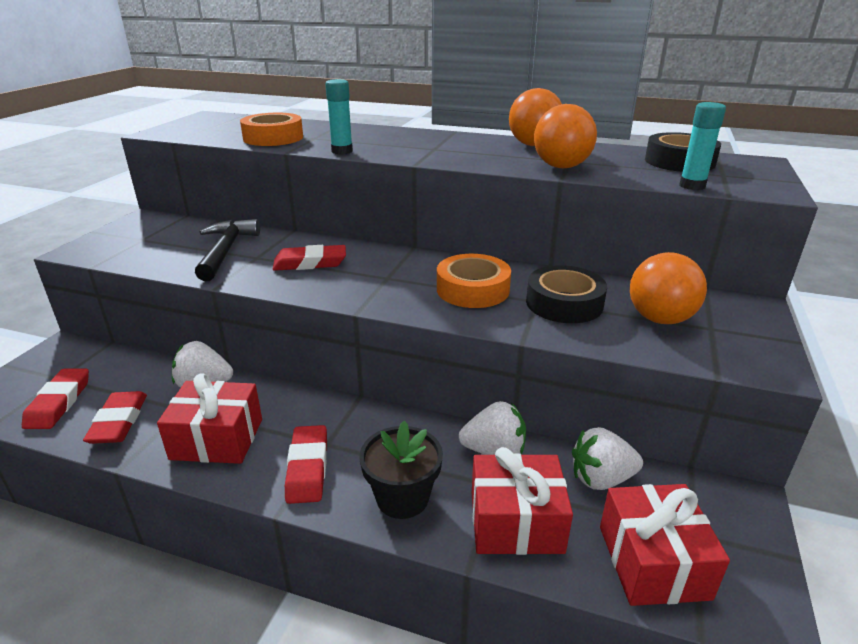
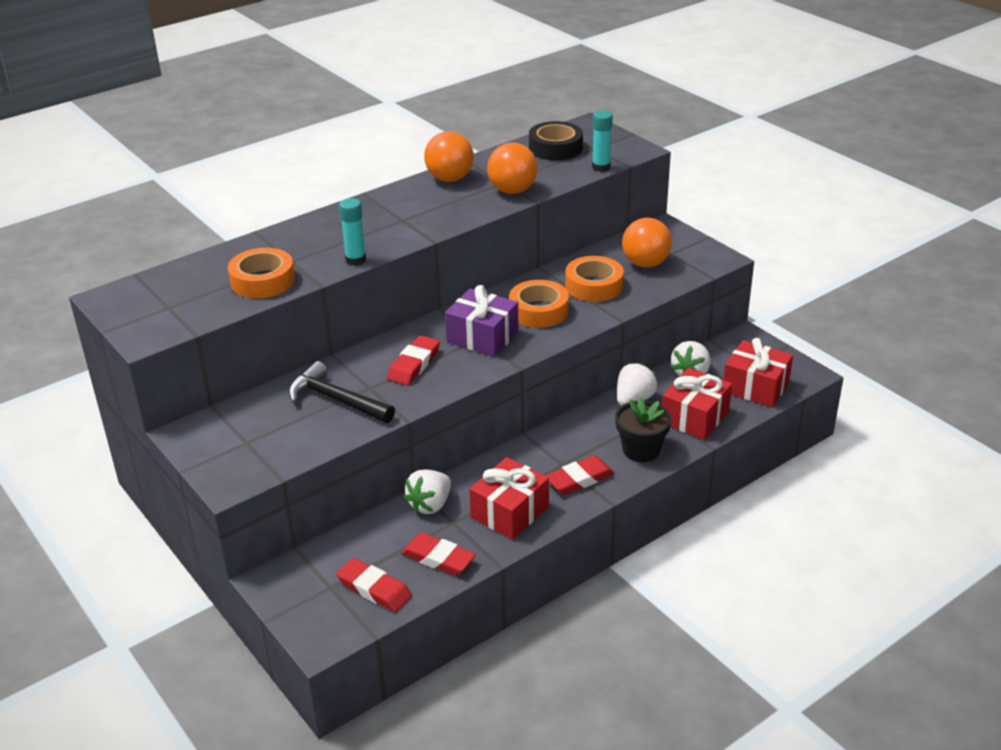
camera: 55 degrees left, 5 degrees up
(308, 468) = (579, 479): red eraser -> red eraser turned 60 degrees counterclockwise
(390, 278) = (482, 337): none -> purple gift
(564, 303) = (594, 286): black tape -> orange tape

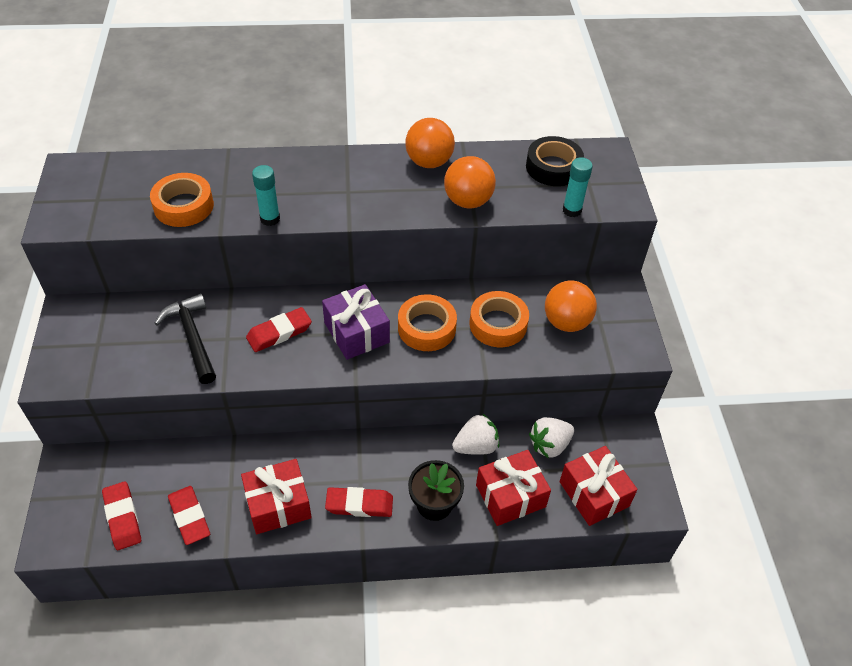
camera: 30 degrees right, 15 degrees up
(430, 505) = (229, 460): white strawberry -> none

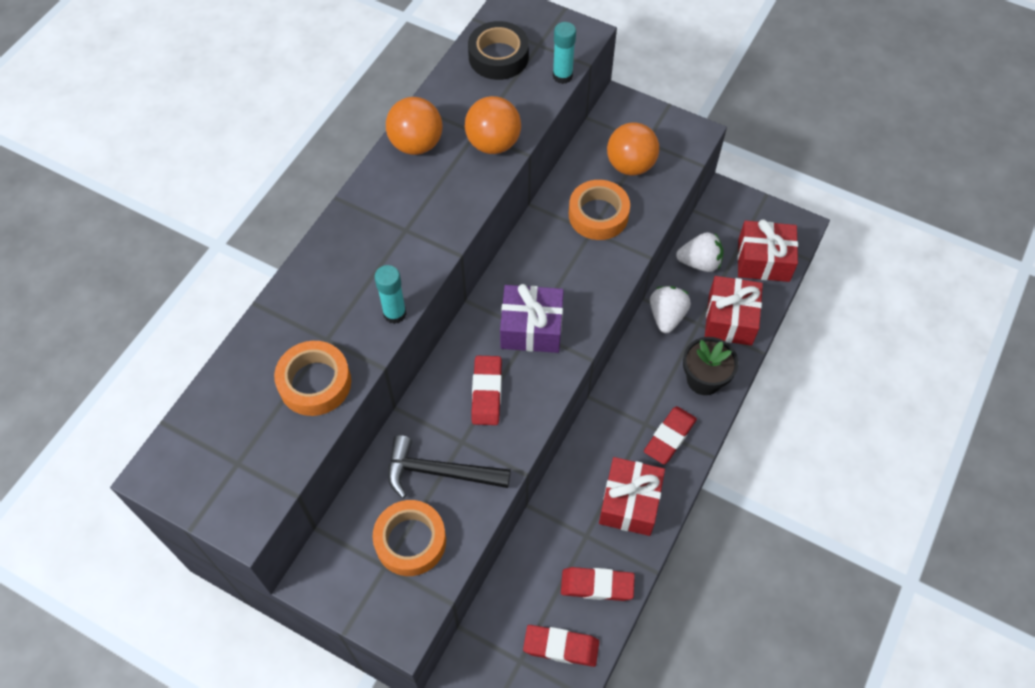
camera: 55 degrees left, 10 degrees up
(426, 328) = (565, 270): orange tape -> orange tape (410, 541)
(549, 445) = (699, 262): white strawberry -> white strawberry turned 90 degrees counterclockwise

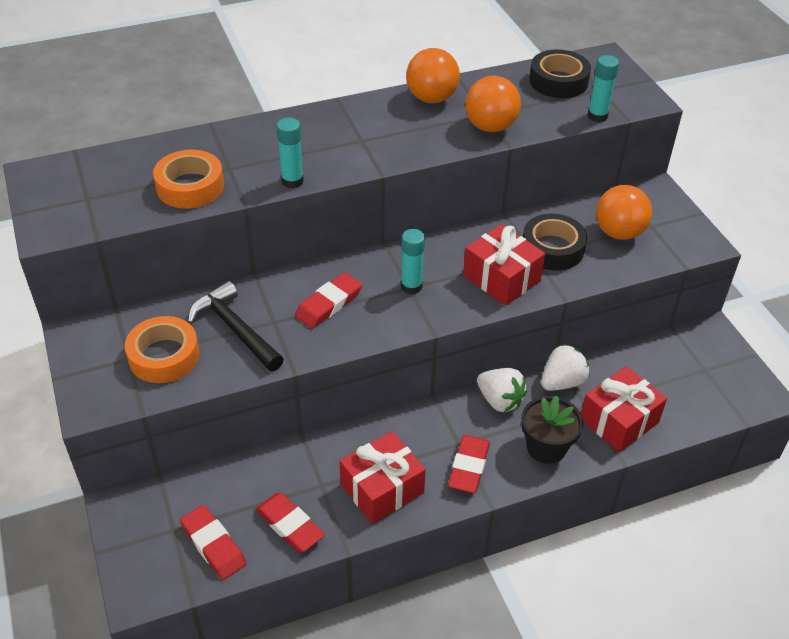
camera: 40 degrees right, 15 degrees down
(531, 328) = (411, 286): purple gift -> turquoise glue stick
(598, 215) = (552, 248): orange tape -> black tape
(669, 437) = (468, 467): red eraser -> red eraser turned 60 degrees counterclockwise
(699, 262) = (635, 364): white strawberry -> white strawberry (500, 401)
(763, 260) = (699, 399): red gift -> red gift (501, 278)

